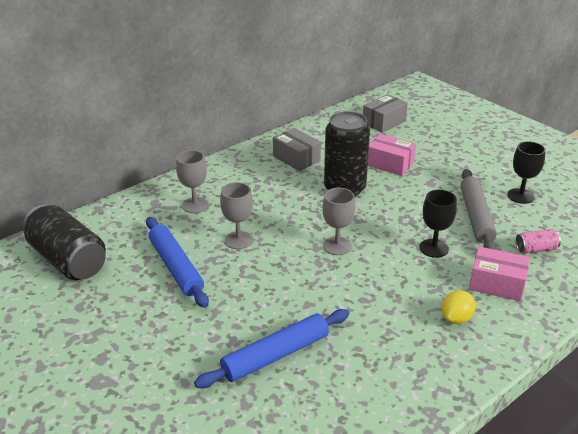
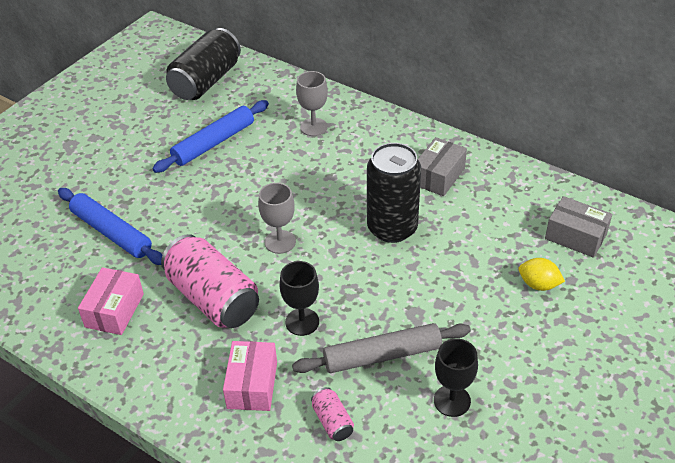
camera: 75 degrees right, 10 degrees up
(238, 240) = (266, 170): grey goblet -> none
(390, 164) = (468, 258): pink box -> pink box (114, 310)
(393, 293) = (213, 298): none -> pink can
(456, 318) = (185, 353): yellow lemon -> yellow lemon (538, 284)

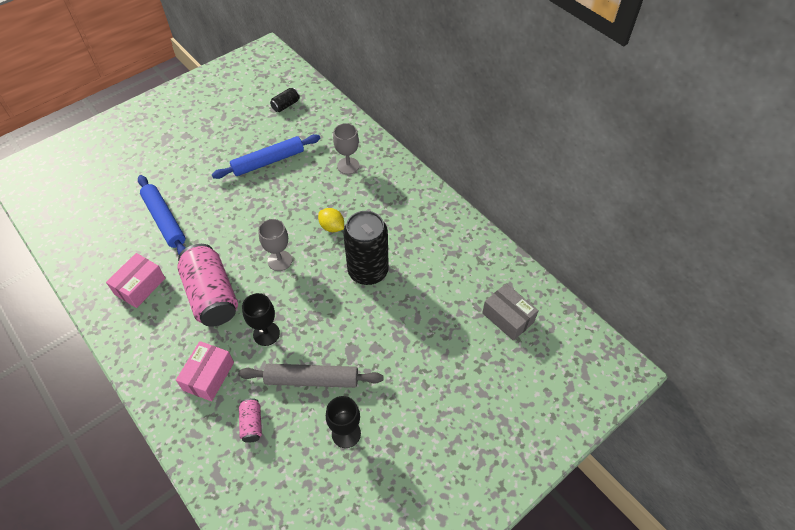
camera: 15 degrees right, 10 degrees up
(206, 81) = (286, 105): black can -> black can, size x0.44
(438, 176) = (424, 234): grey box -> none
(538, 284) = (458, 352): yellow lemon -> yellow lemon (332, 227)

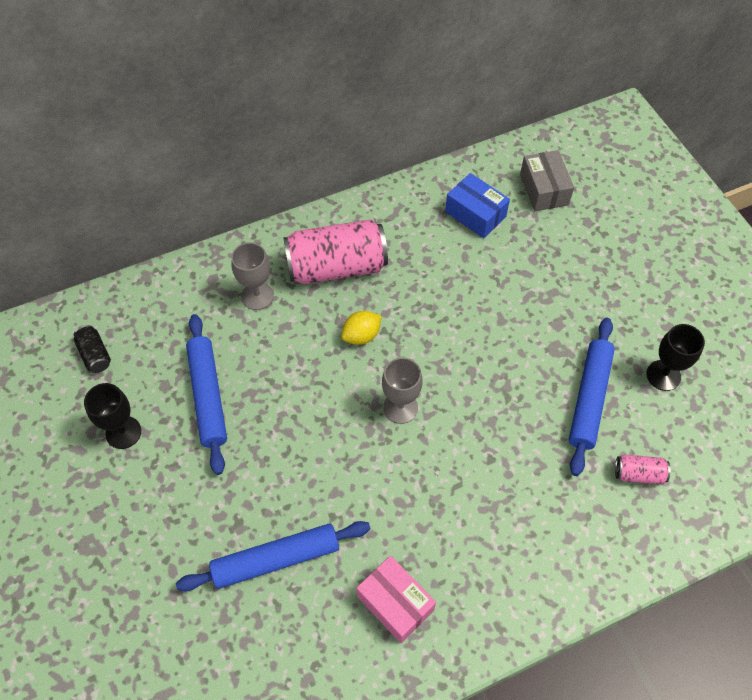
camera: 75 degrees left, 5 degrees up
(208, 376) = (564, 518): pink box -> none
(212, 295) = (437, 502): pink can -> pink can (336, 267)
(266, 334) = (514, 440): black goblet -> black goblet (123, 432)
(312, 379) = (589, 399): grey rolling pin -> blue rolling pin
(368, 271) = (445, 309): black can -> none
(463, 274) = (475, 214): none -> blue box
(508, 317) = (544, 189): grey box -> grey box turned 75 degrees counterclockwise

